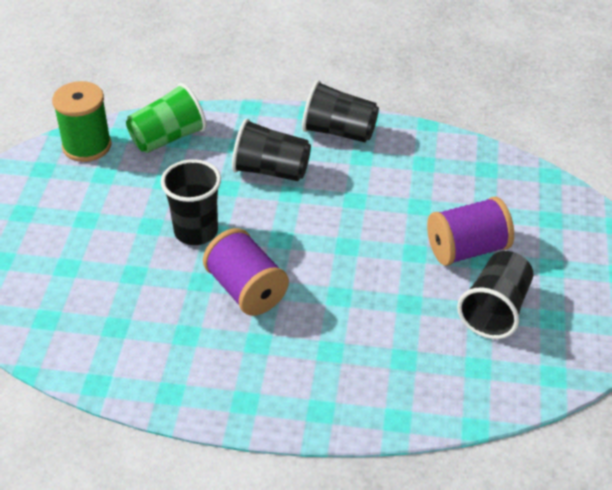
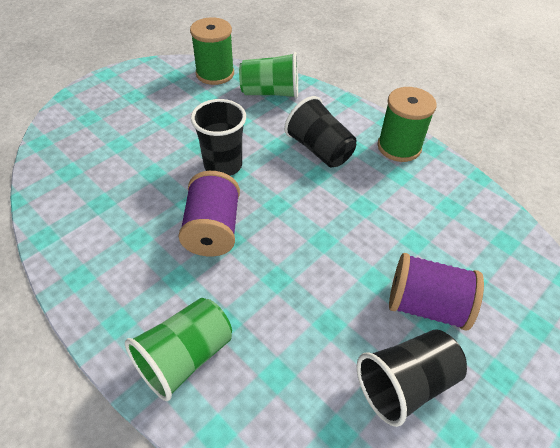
camera: 35 degrees right, 5 degrees up
(324, 390) = (185, 357): none -> green cup
(339, 132) = (399, 147): black cup -> green spool

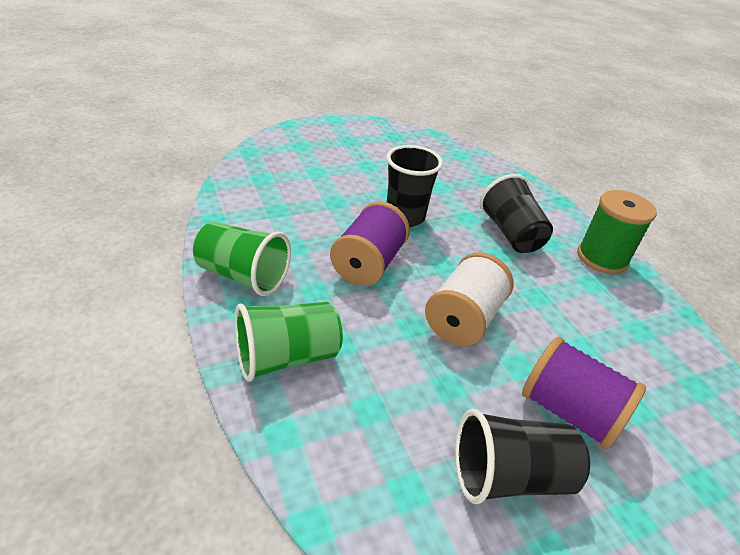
camera: 20 degrees right, 10 degrees down
(215, 74) = (434, 145): green spool -> none
(270, 93) = (482, 174): green cup -> green cup (243, 276)
(315, 253) = (463, 319): none -> white spool

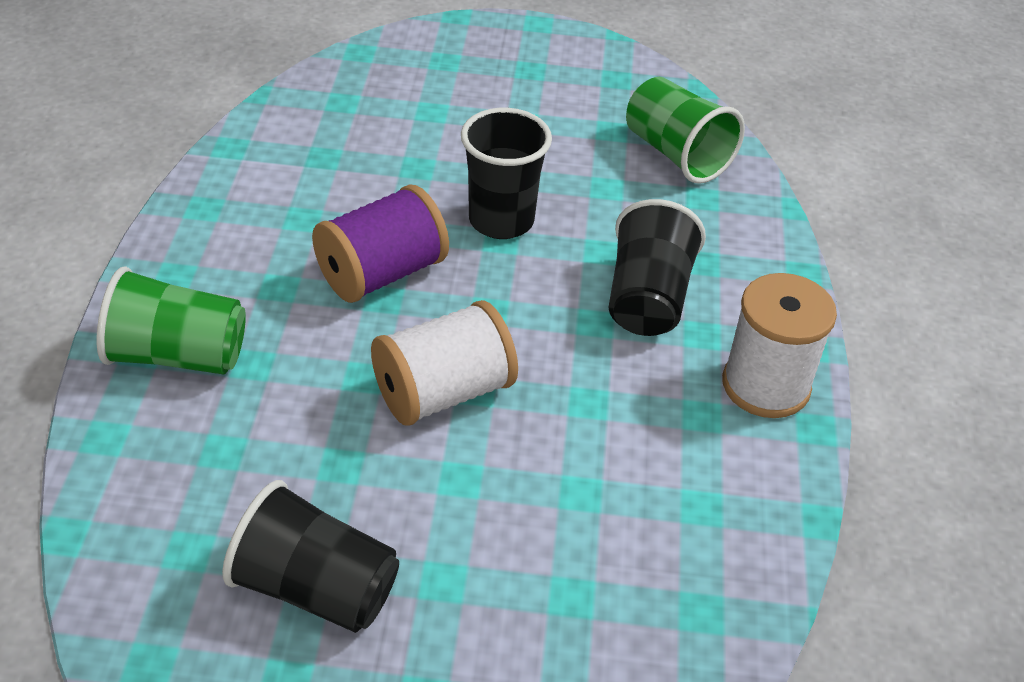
camera: 30 degrees right, 5 degrees up
(243, 276) = (206, 237): green cup -> green cup (676, 154)
(569, 411) = (469, 558): purple spool -> none
(602, 258) = (765, 385): green spool -> white spool

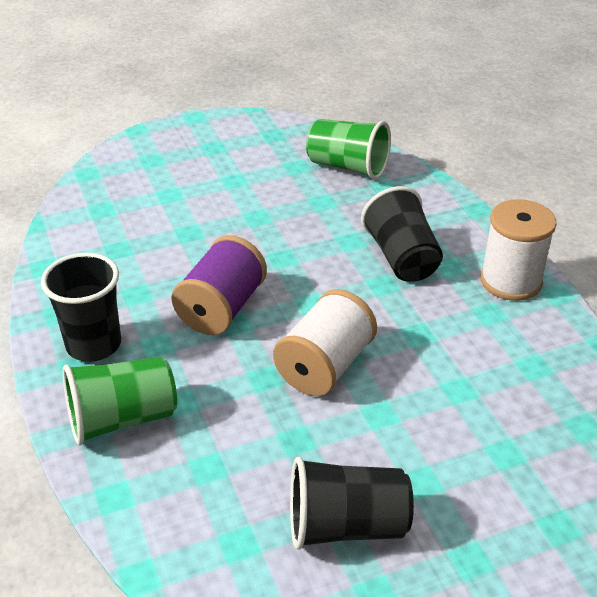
camera: 25 degrees left, 5 degrees down
(501, 221) = (273, 246): black cup -> black cup (94, 345)

